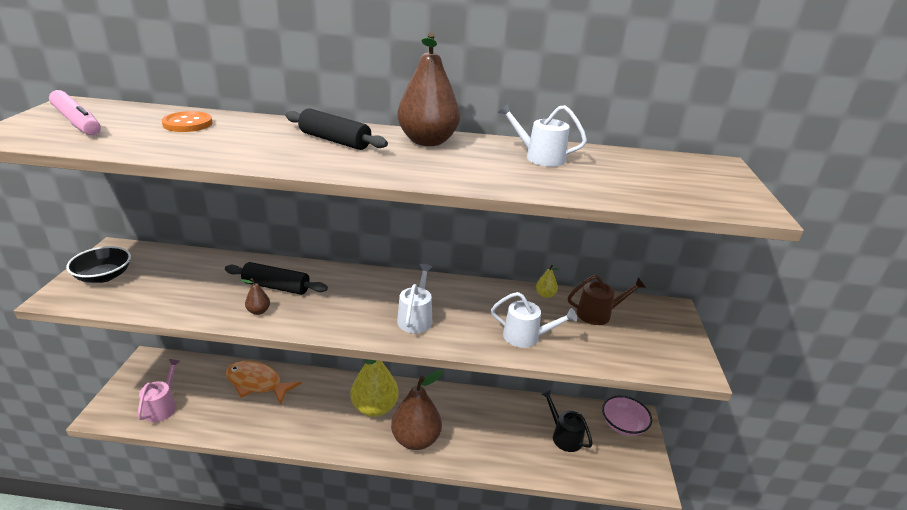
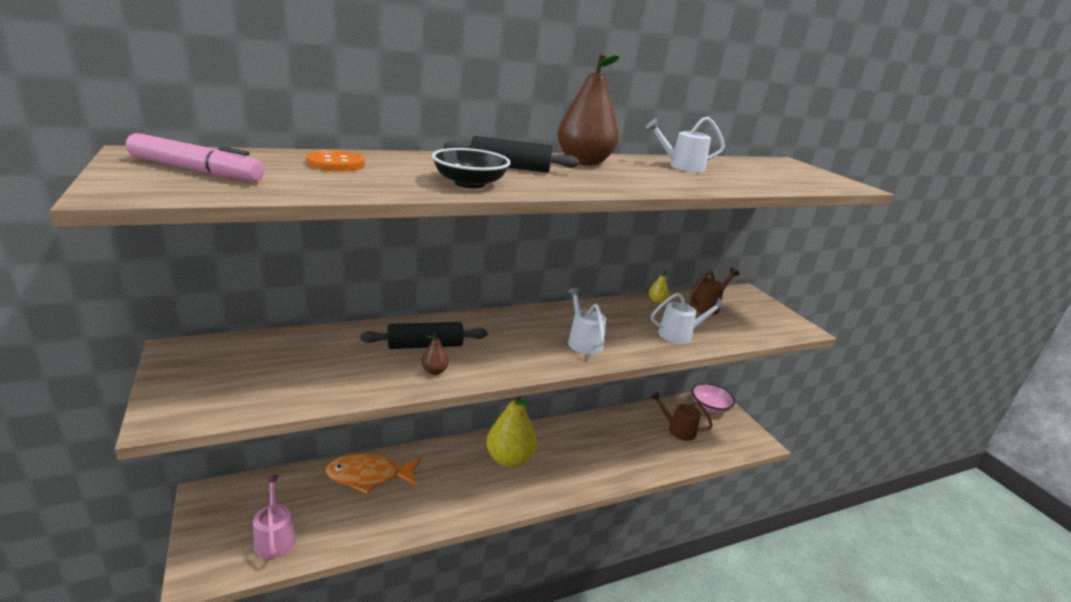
camera: 30 degrees left, 5 degrees down
(104, 276) = (203, 381): black bowl -> black bowl (469, 183)
(416, 439) = (569, 473): brown pear -> none
(564, 436) = (678, 429): black watering can -> brown watering can

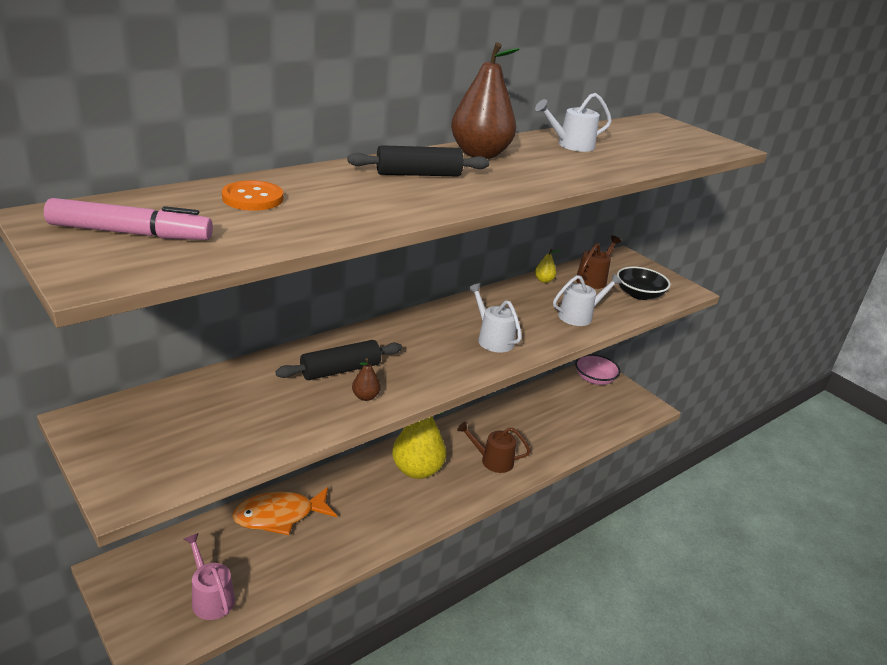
camera: 15 degrees left, 5 degrees up
(469, 183) = (400, 205): black bowl -> black bowl (639, 294)
(678, 429) = (571, 408): brown watering can -> brown watering can (493, 460)

